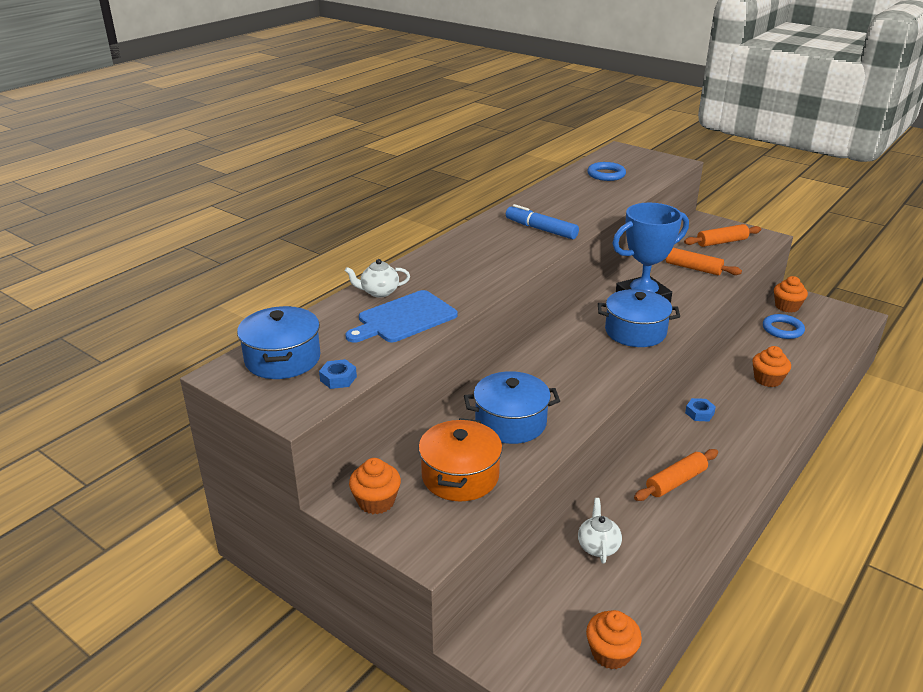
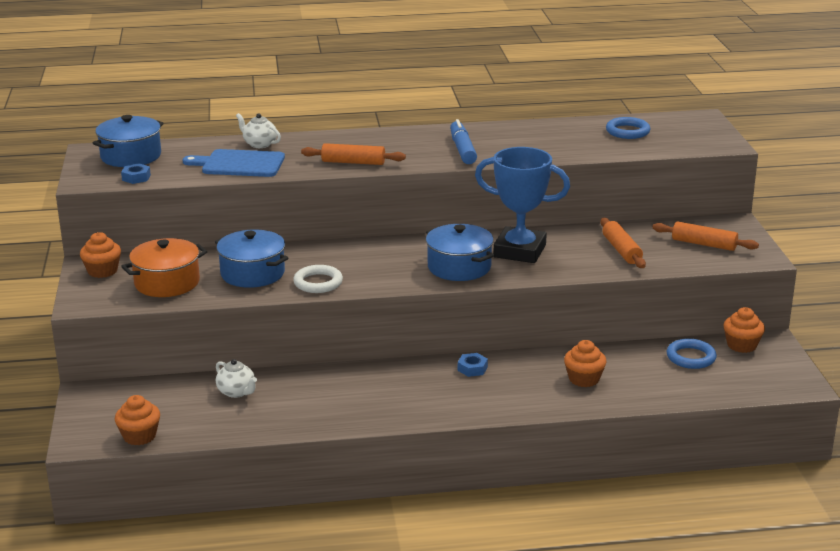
camera: 45 degrees right, 5 degrees down
(575, 400) = (318, 283): none -> white ring
(598, 546) = (237, 392): white teapot -> white teapot turned 90 degrees clockwise
(676, 481) = (360, 392): orange rolling pin -> orange rolling pin (353, 162)

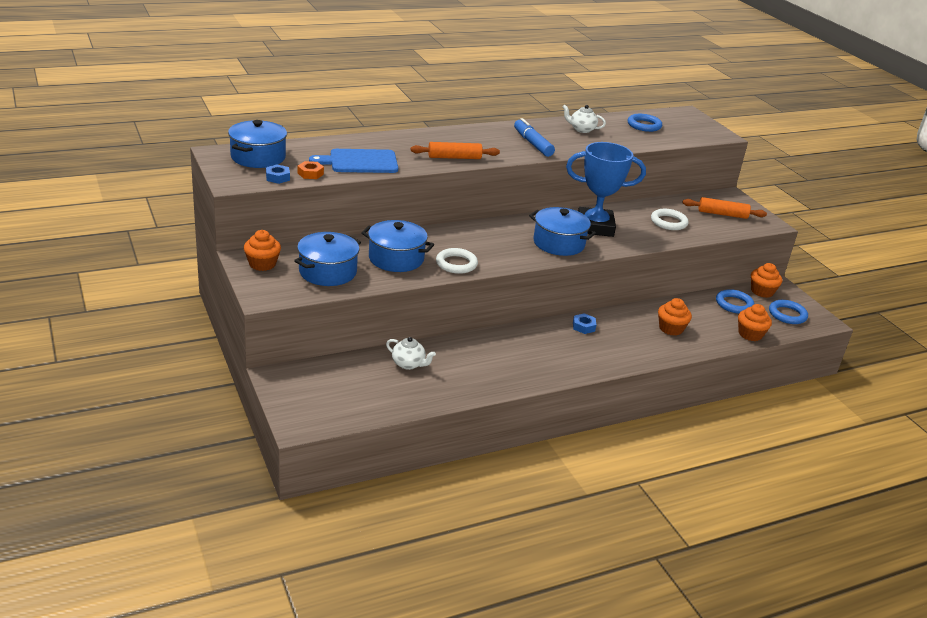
camera: 20 degrees left, 5 degrees up
(139, 436) = (349, 414): orange cupcake -> orange cupcake (750, 334)
(167, 283) = (328, 272): orange pot -> blue pot
(174, 175) = (310, 174): none -> orange nut
(259, 144) = (363, 143): white teapot -> white teapot (581, 129)
(621, 250) = (668, 222): orange rolling pin -> white ring
(757, 374) = (787, 314): none -> blue ring

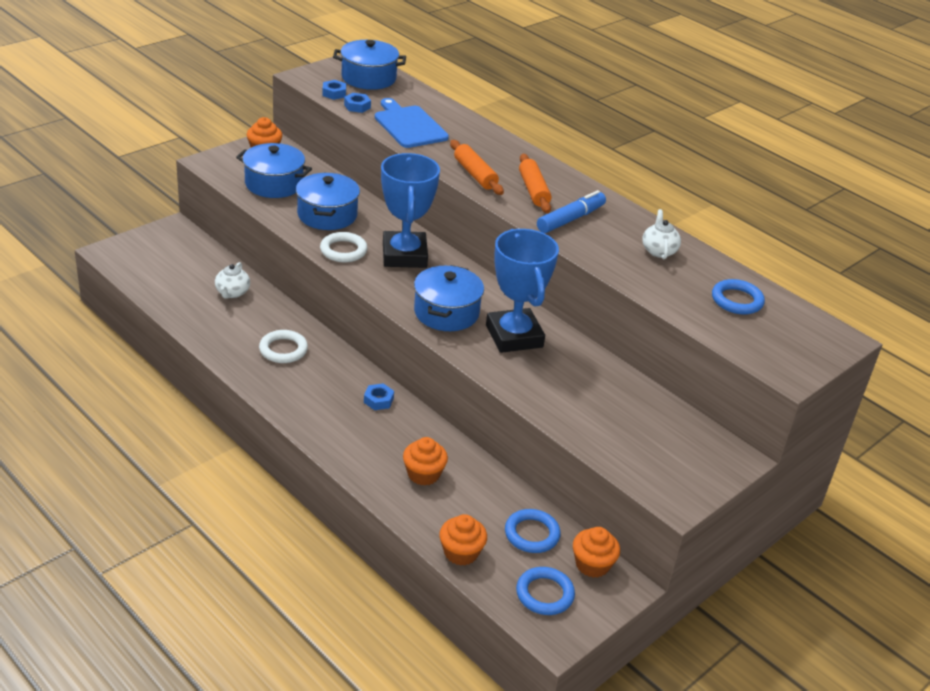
camera: 70 degrees right, 5 degrees up
(310, 174) = (357, 106): orange nut -> blue nut
(474, 240) = (404, 255): none -> blue trophy
(668, 222) = (585, 398): white ring -> white ring (283, 350)
(722, 214) = (661, 449): orange rolling pin -> orange rolling pin (533, 190)

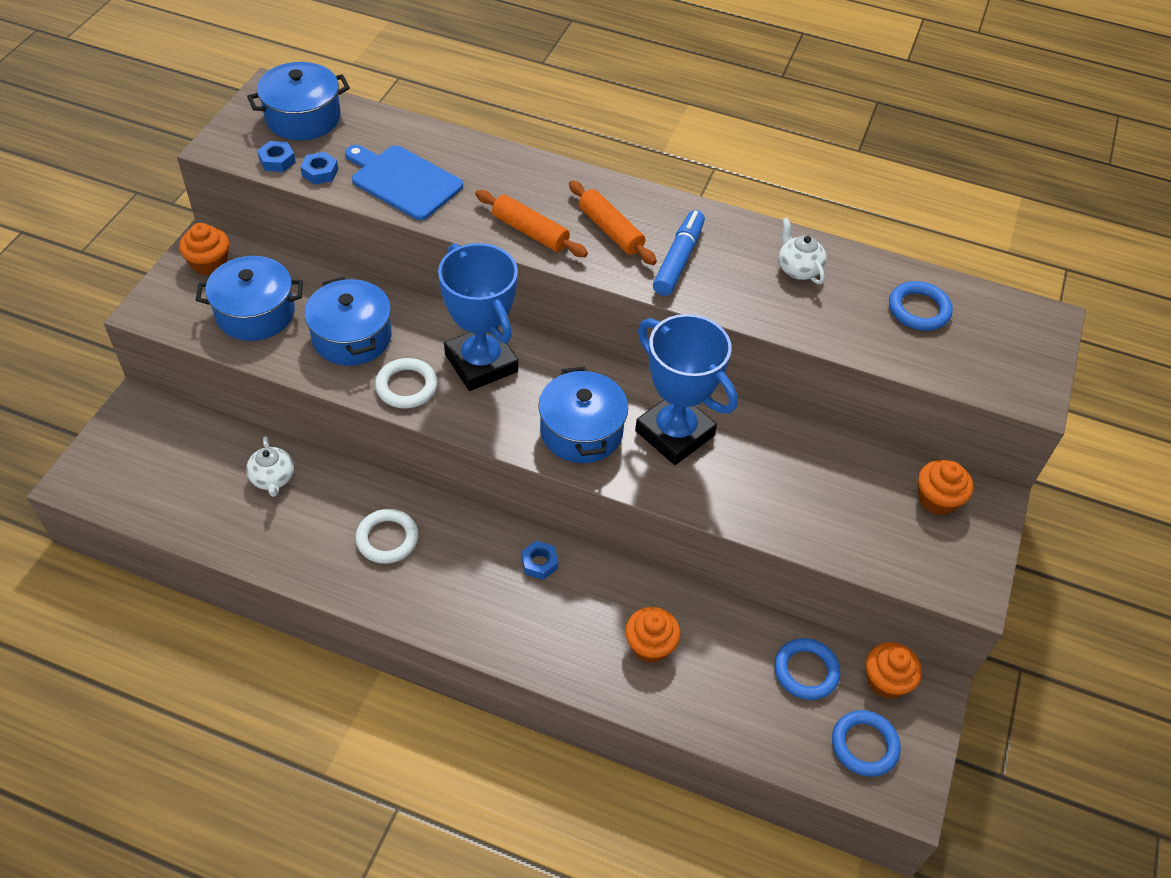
camera: 25 degrees left, 15 degrees up
(461, 553) = (752, 734): orange cupcake -> orange cupcake (937, 499)

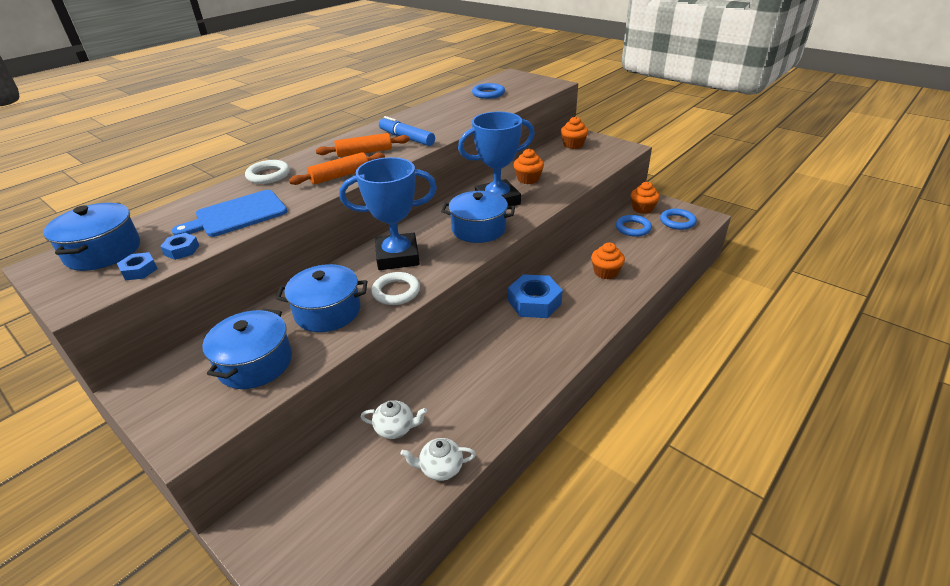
camera: 65 degrees left, 15 degrees down
(209, 263) = (165, 387): orange cupcake -> orange cupcake (528, 179)
(387, 539) = (486, 369): white ring -> white ring (268, 175)
(539, 563) = (534, 302): blue nut -> blue nut, size x2.07
(798, 269) = (440, 112): white teapot -> white teapot (440, 468)

